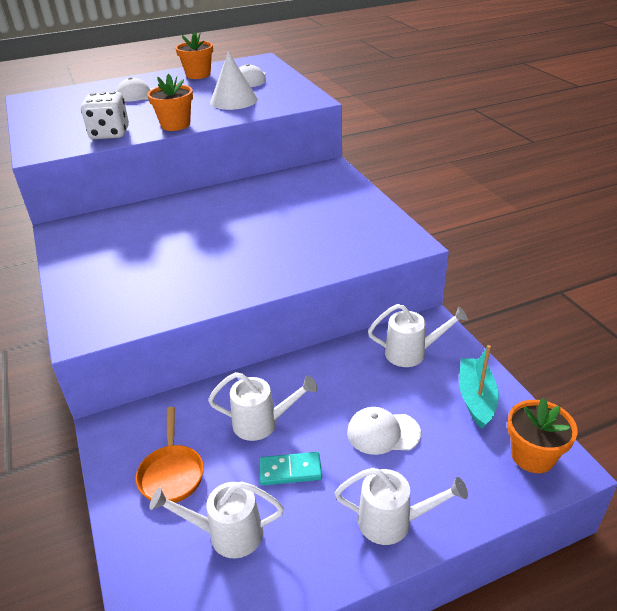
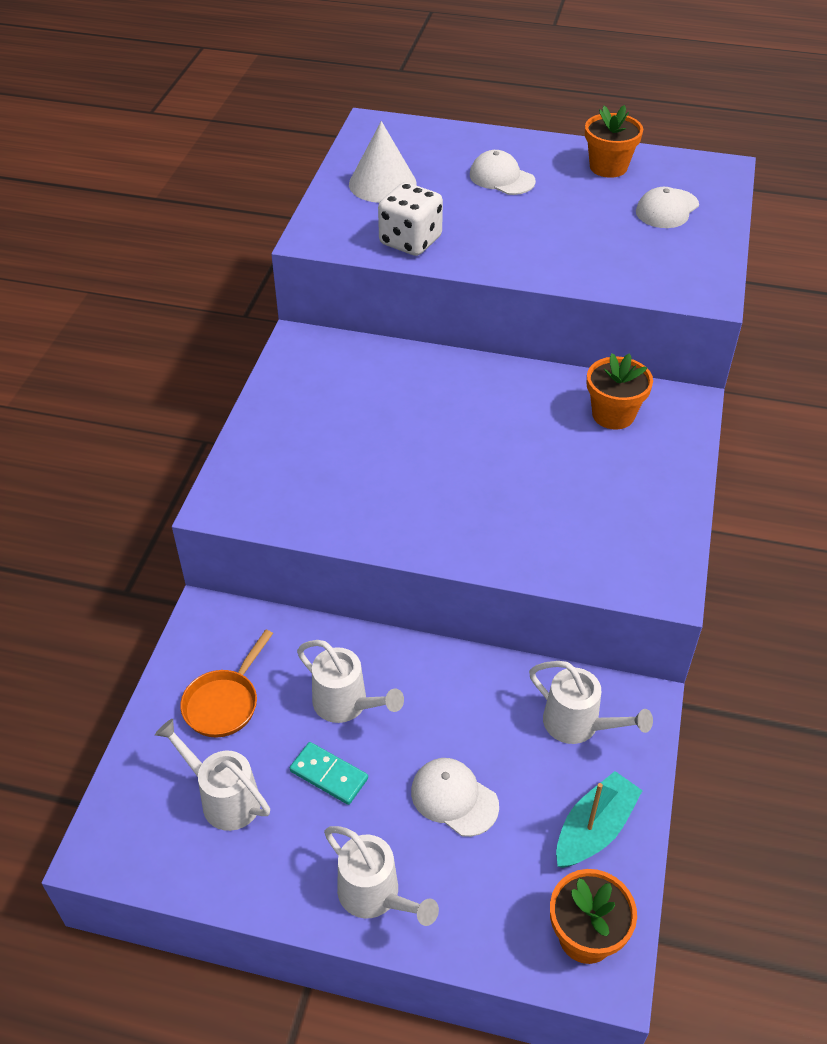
camera: 35 degrees right, 10 degrees up
(175, 125) = (495, 261): orange flower pot -> orange flower pot (613, 414)
(233, 100) = (606, 245): white cone -> white cone (382, 183)

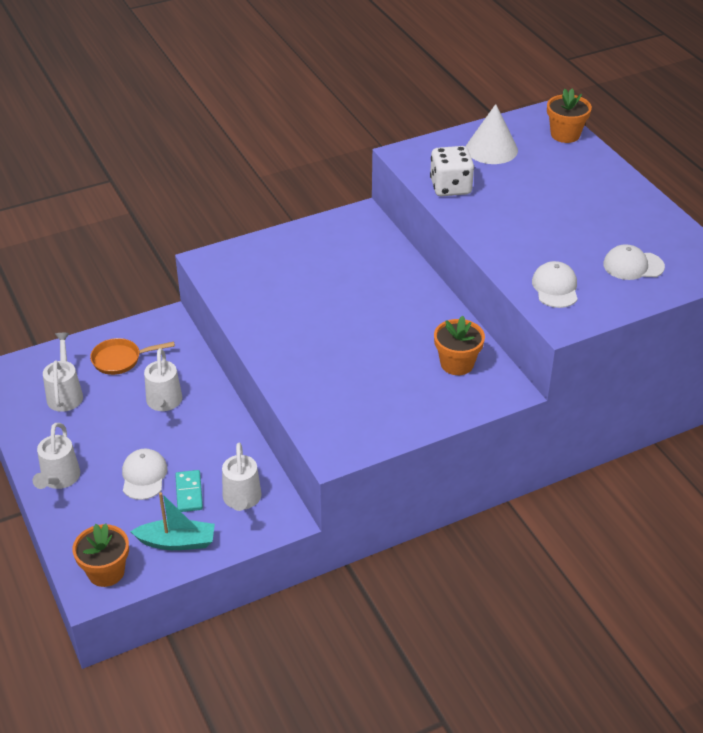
camera: 50 degrees right, 5 degrees down
(329, 775) = (113, 422): turquoise domino -> turquoise domino (189, 493)
(501, 178) = (565, 187): white cap -> white cap (555, 288)
(608, 167) = (643, 221): orange flower pot -> orange flower pot (565, 134)

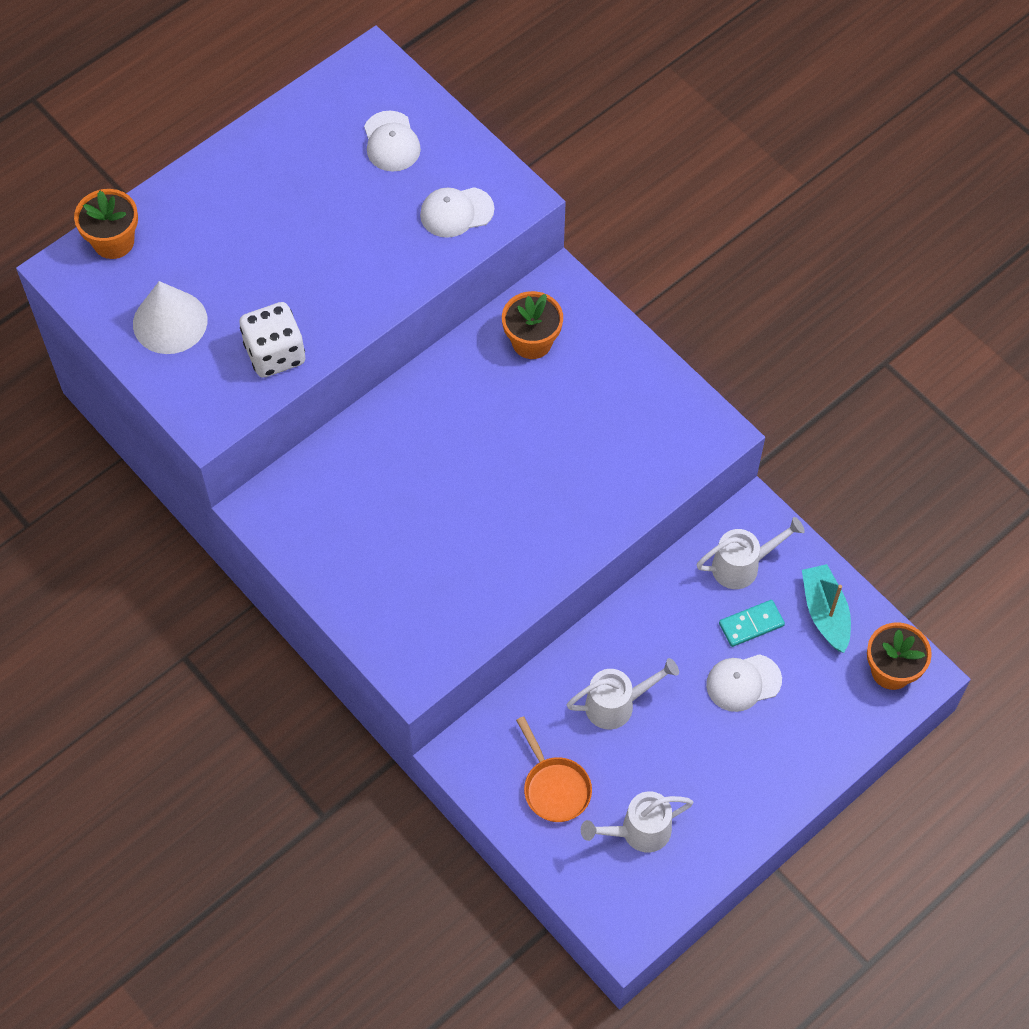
camera: 105 degrees left, 20 degrees up
(59, 479) = (781, 776): white watering can -> none

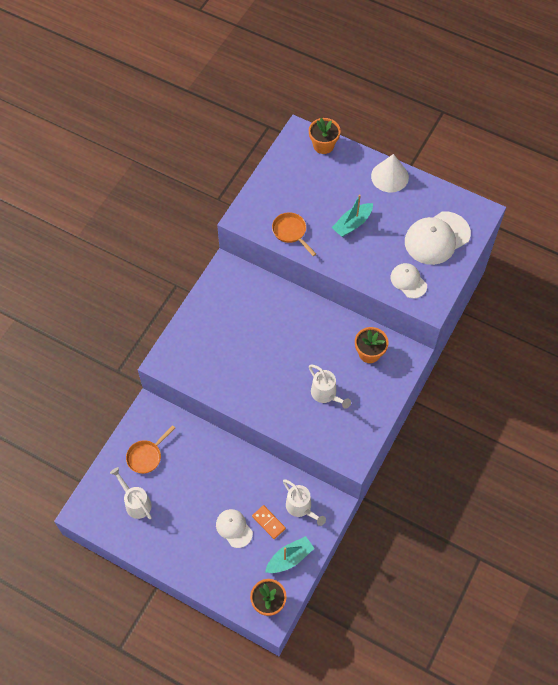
camera: 70 degrees right, 0 degrees up
(170, 322) = (289, 183): white cone -> white cone (389, 176)
(275, 354) = (291, 232): white dice -> orange pan
(303, 254) = (352, 224): none -> turquoise boat
(391, 142) = (437, 238): white cap -> white cap, size x1.74
(617, 704) = (200, 471): white watering can -> white watering can (326, 394)
(751, 624) = (268, 522): turquoise domino -> orange domino

